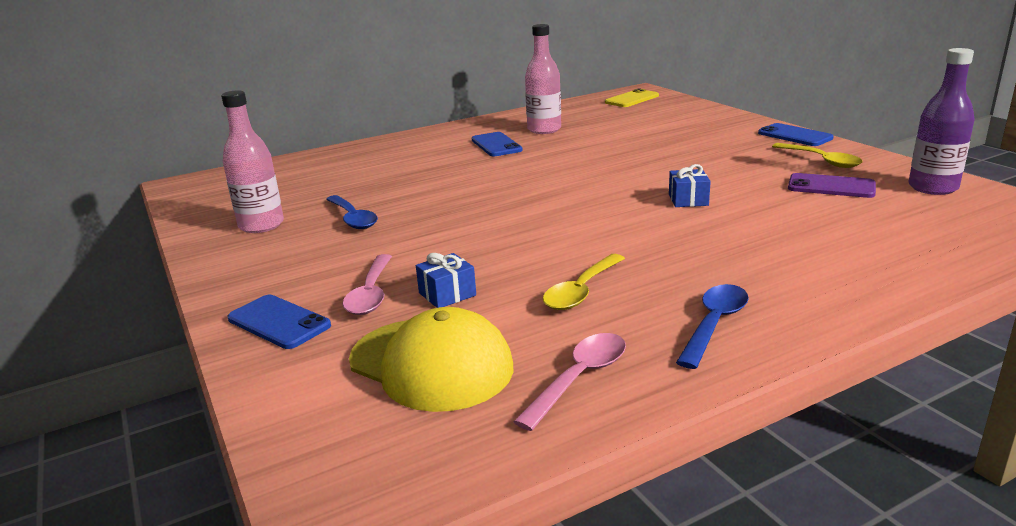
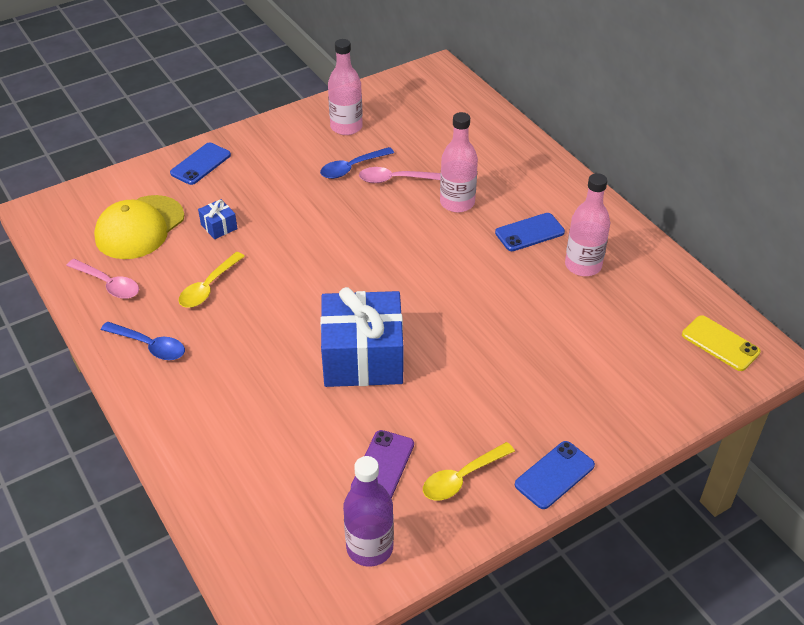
camera: 85 degrees right, 20 degrees up
(371, 293) = (227, 194): pink spoon -> pink spoon (394, 179)
(442, 170) = (457, 203): none -> pink bottle
(581, 291) = (208, 287): yellow spoon -> yellow spoon turned 90 degrees counterclockwise
(688, 200) = (363, 357): blue gift -> blue gift, size x2.45

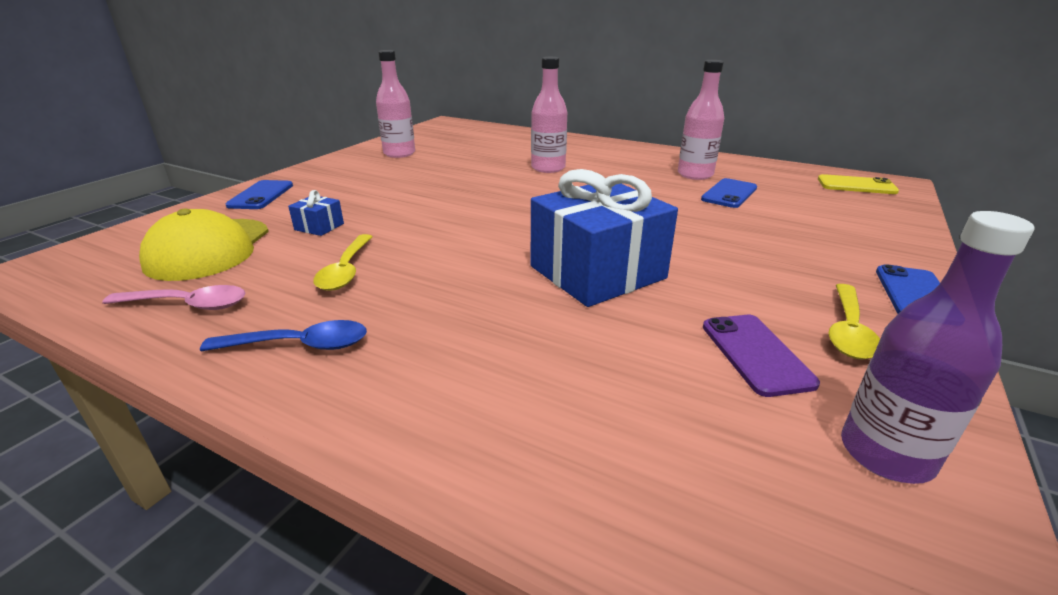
camera: 30 degrees left, 15 degrees down
(352, 168) = (429, 170): blue spoon -> none
(394, 179) = (477, 168): pink spoon -> none
(529, 232) = (628, 169): blue phone -> blue phone (729, 194)

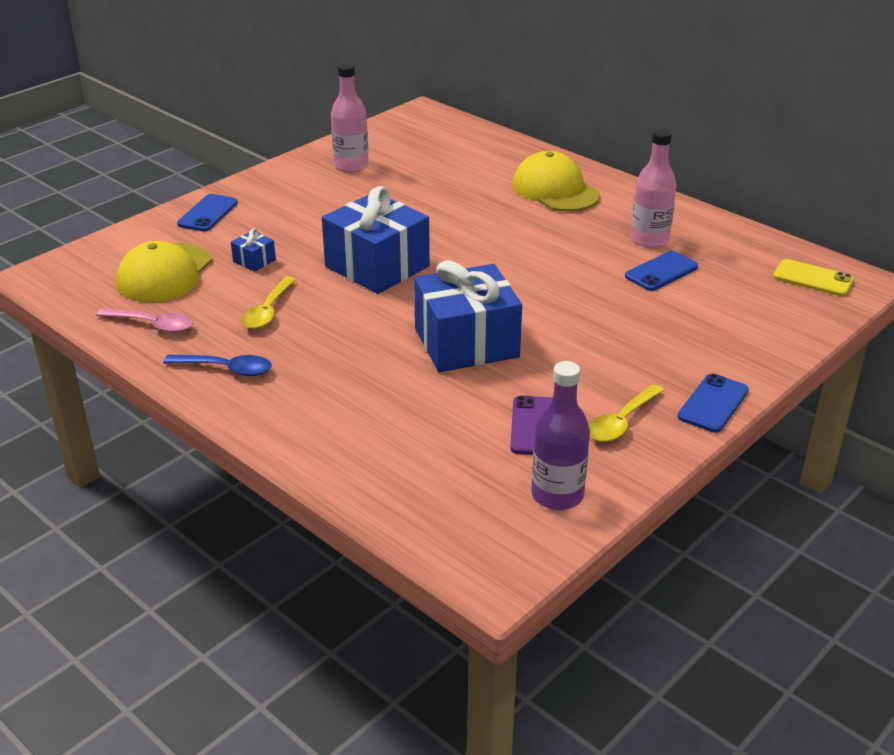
camera: 15 degrees right, 5 degrees up
(458, 217) = (377, 266): none -> blue gift
(548, 168) = (498, 209): pink bottle -> none
(587, 153) = (555, 190): none -> yellow cap

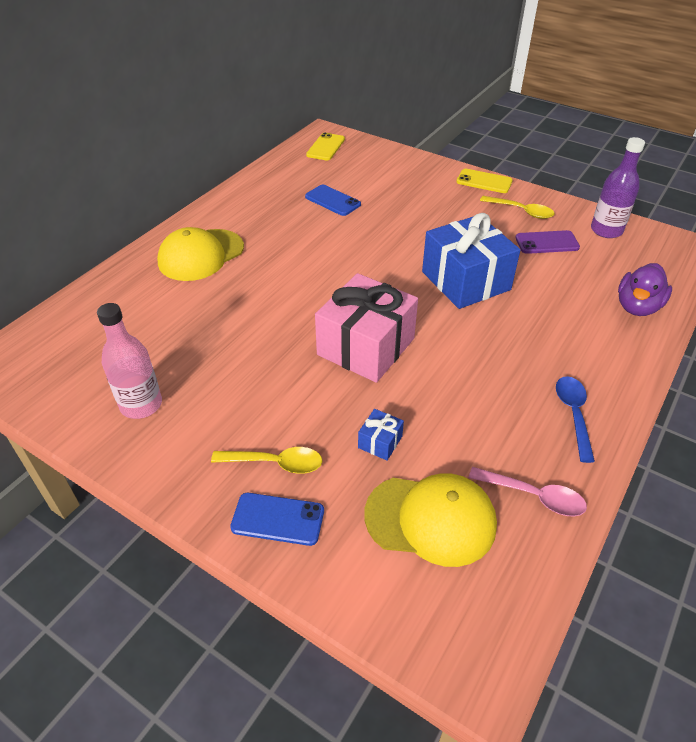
camera: 100 degrees left, 10 degrees up
(152, 325) = (533, 496): pink spoon -> pink spoon turned 105 degrees clockwise
(268, 311) = (470, 407): yellow spoon -> yellow spoon (275, 463)
(370, 468) = (637, 307): none -> purple duck
(377, 266) = (366, 346): blue gift -> pink gift
(649, 239) = (285, 206): pink bottle -> none
(713, 403) = (484, 181): blue phone -> yellow phone

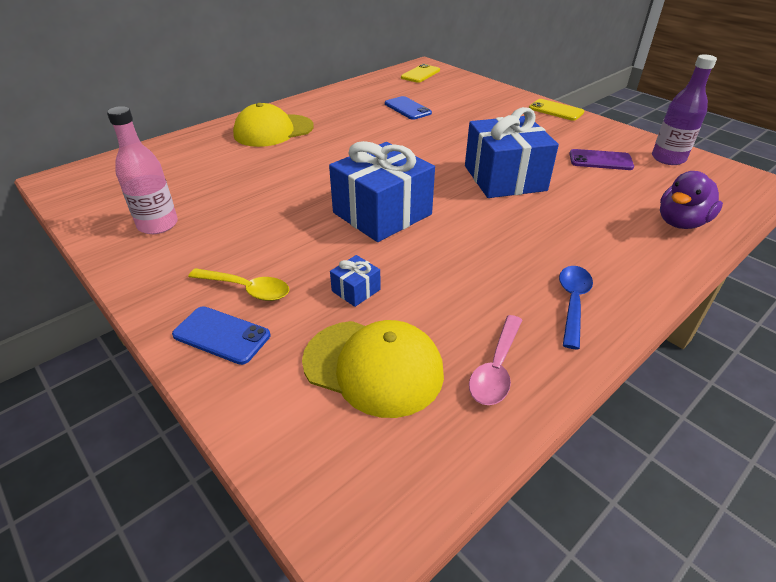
camera: 15 degrees right, 5 degrees down
(366, 346) = (382, 213): pink gift -> blue gift
(521, 211) = (584, 135): yellow spoon -> none
(533, 496) = (496, 368): pink spoon -> pink spoon turned 75 degrees clockwise

